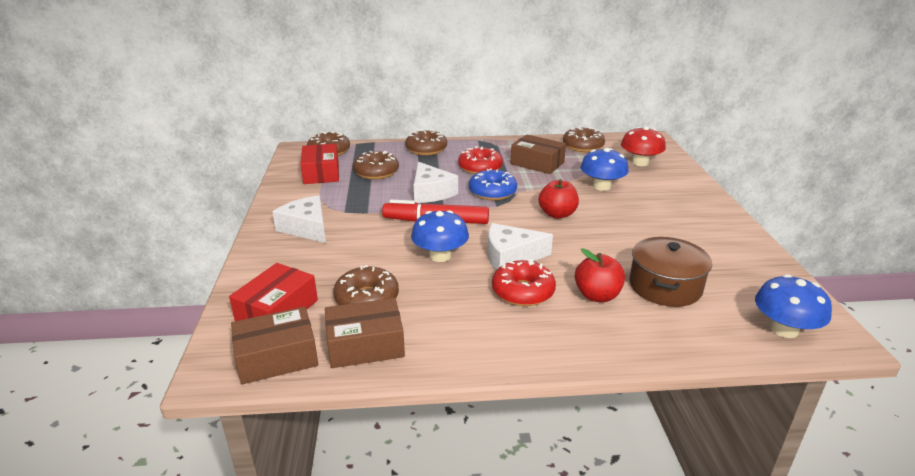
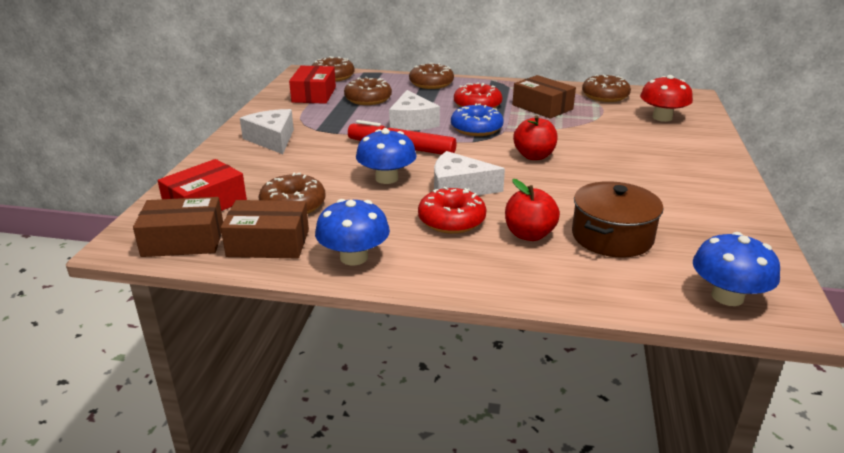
camera: 15 degrees right, 0 degrees up
(601, 186) = (601, 136): blue mushroom -> blue mushroom (354, 257)

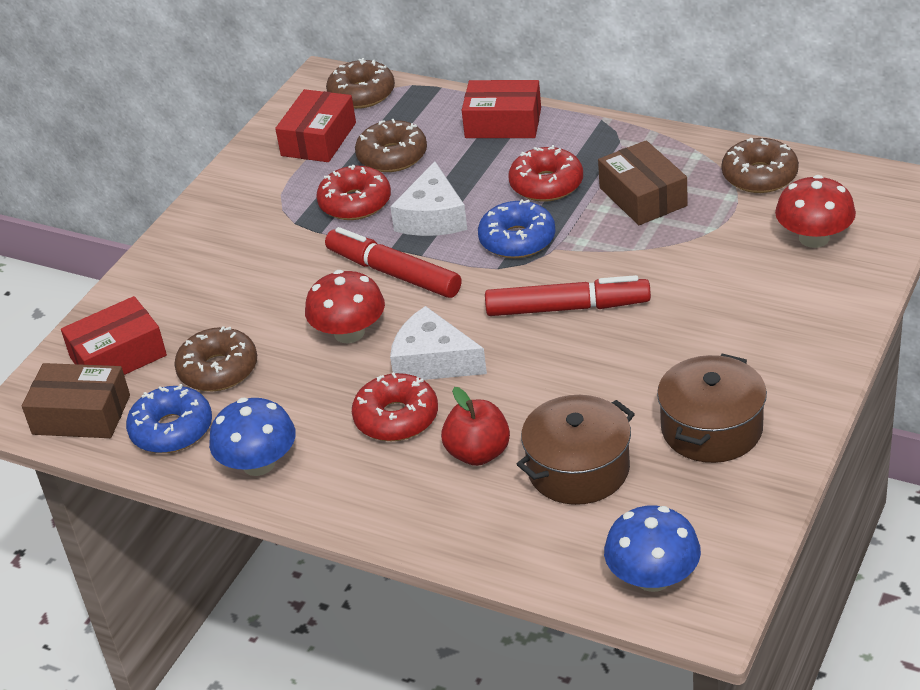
camera: 20 degrees right, 10 degrees up
(268, 243) = (172, 430): brown box -> blue donut
(272, 139) = (230, 239): white cheese -> none
(354, 119) = (355, 203): none -> red donut
(386, 178) = (349, 333): blue mushroom -> red mushroom
(431, 83) = (503, 123): brown donut -> red box
(534, 156) = (566, 308): red apple -> red marker
(686, 206) = (711, 428): none -> brown pot

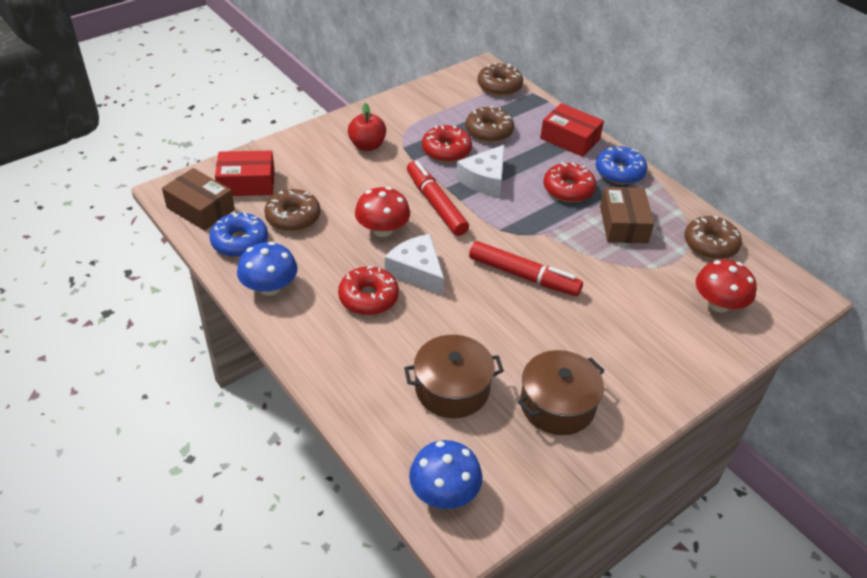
camera: 20 degrees right, 5 degrees up
(319, 139) = (454, 103): red box -> none
(478, 453) = (399, 346): red apple -> red apple (367, 145)
(517, 240) = (524, 217): blue donut -> blue donut (619, 172)

